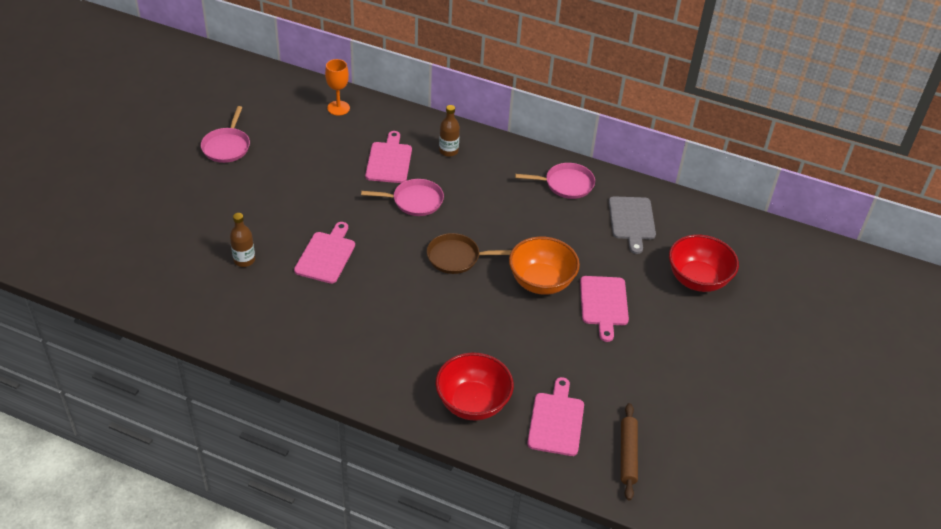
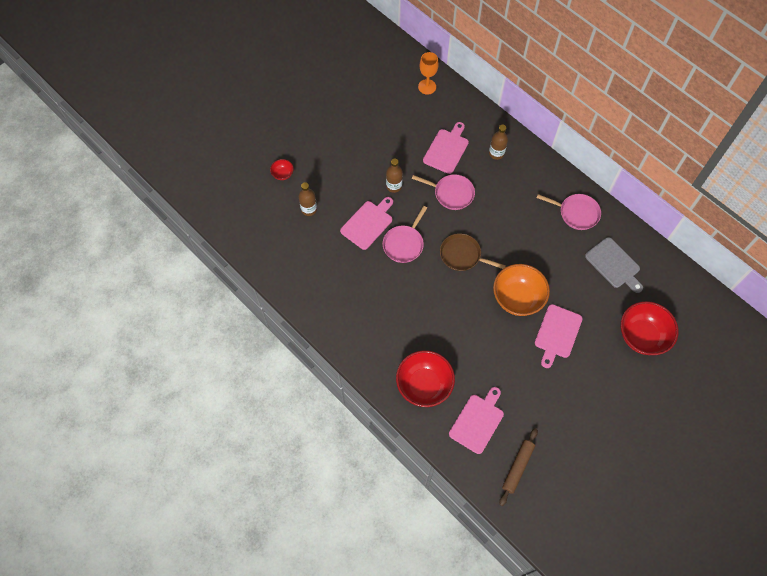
camera: 25 degrees right, 20 degrees up
(195, 233) = (283, 174): none -> red bowl
(227, 146) = (331, 101): pink pan -> pink pan (404, 244)
(342, 211) = (394, 186): none -> brown bottle
(632, 221) = (614, 264): grey cutting board -> grey cutting board turned 60 degrees counterclockwise

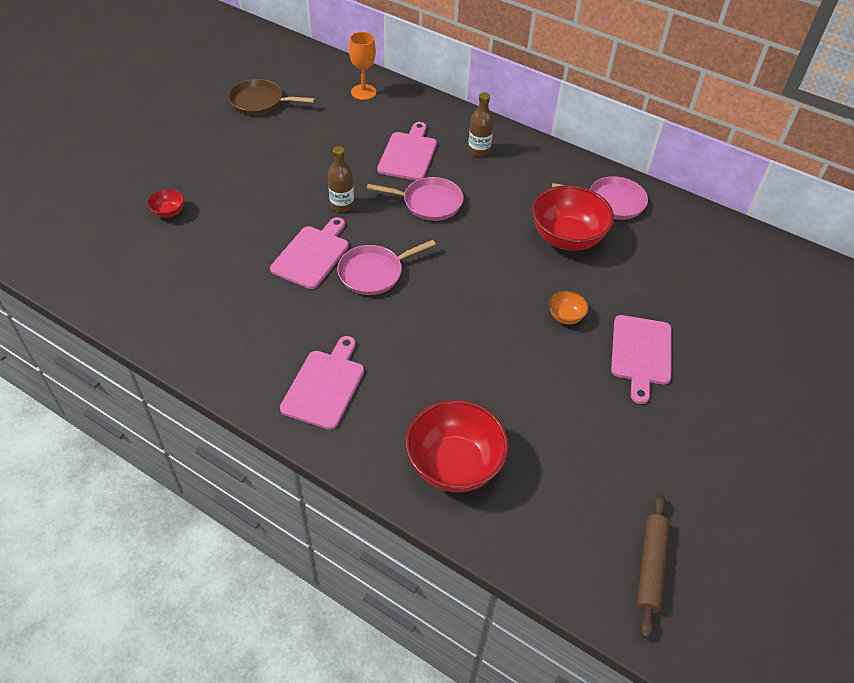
camera: 15 degrees left, 15 degrees down
(309, 209) = (216, 250): brown bottle -> none
(404, 244) = (373, 273): pink pan -> pink pan turned 45 degrees clockwise
(462, 255) = (466, 274): brown pan -> brown pan (260, 102)
(477, 421) = (559, 504): pink cutting board -> pink cutting board (325, 386)
(517, 298) = (565, 316): orange bowl -> orange bowl, size x0.45
(614, 264) = (687, 254): grey cutting board -> none
(642, 336) = (765, 336): red bowl -> red bowl (567, 238)

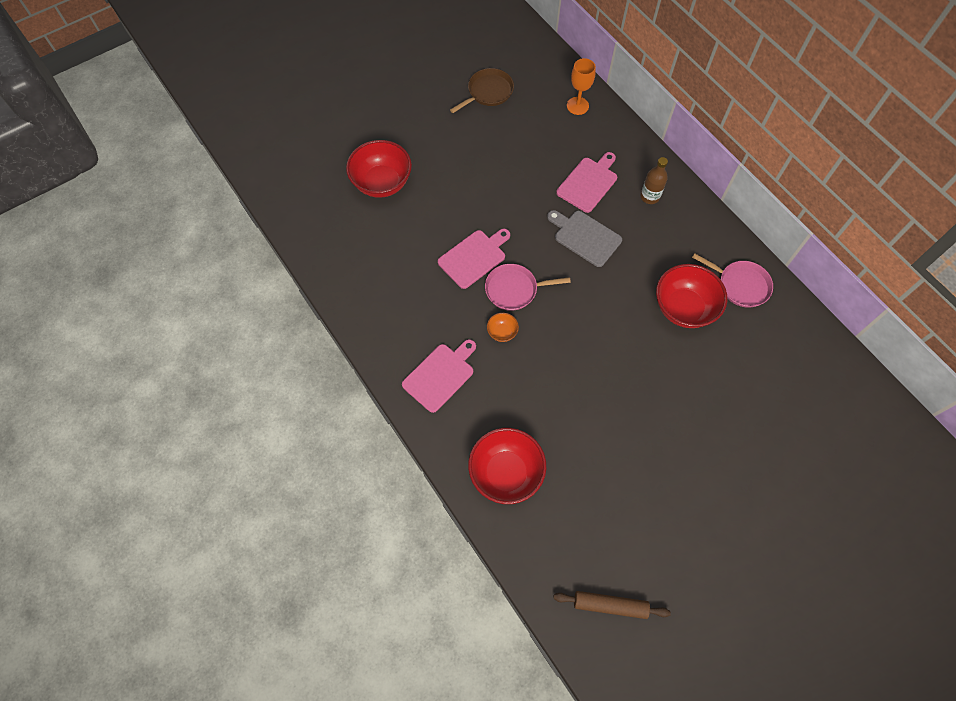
camera: 25 degrees right, 15 degrees up
(169, 212) = (382, 183): red bowl -> red bowl, size x2.20
(260, 102) = (488, 92): brown pan -> brown pan turned 105 degrees clockwise
(342, 205) = (514, 217): brown bottle -> none
(429, 203) = (585, 237): pink pan -> grey cutting board
(565, 316) = (647, 381): orange bowl -> orange bowl (502, 332)
(641, 353) = (691, 435): pink cutting board -> none
(650, 566) = (610, 605): brown rolling pin -> brown rolling pin turned 60 degrees clockwise

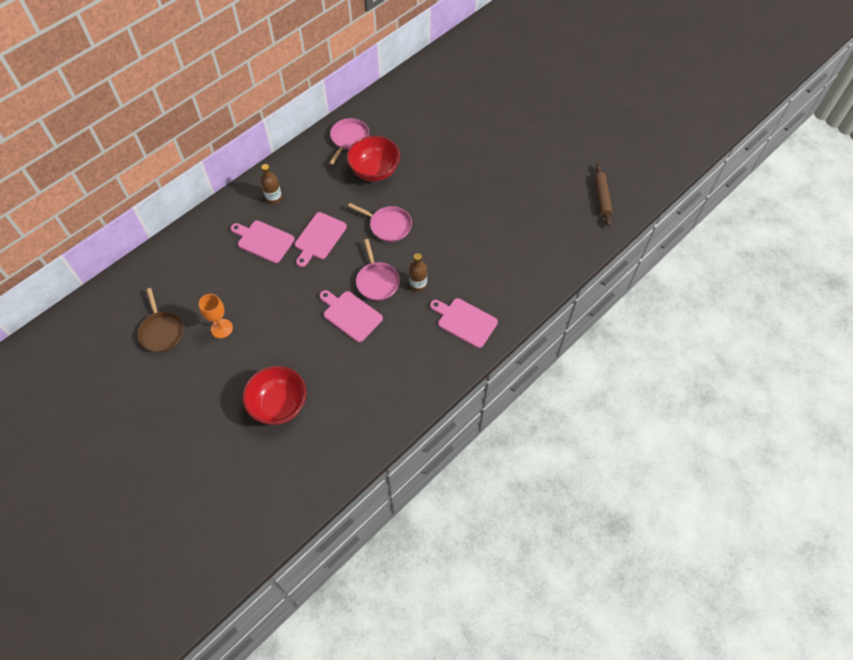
camera: 100 degrees left, 5 degrees down
(488, 92) = (162, 331): brown pan -> brown pan turned 150 degrees counterclockwise
(502, 332) = (418, 284): orange bowl -> brown bottle
(506, 473) = (531, 266): red bowl -> none
(577, 106) = (177, 257): orange goblet -> orange goblet (221, 328)
(585, 237) = (319, 238): grey cutting board -> pink cutting board
(594, 312) = (388, 225): none -> pink pan

